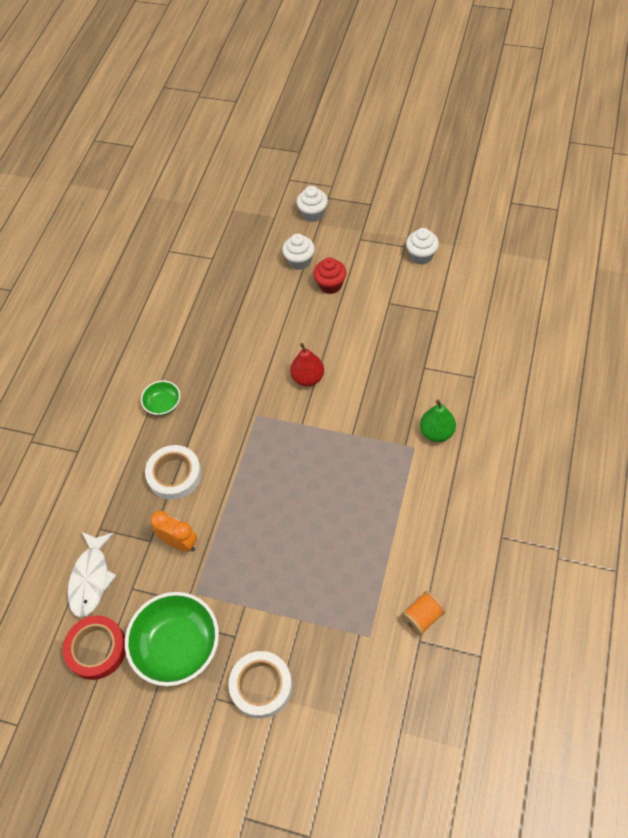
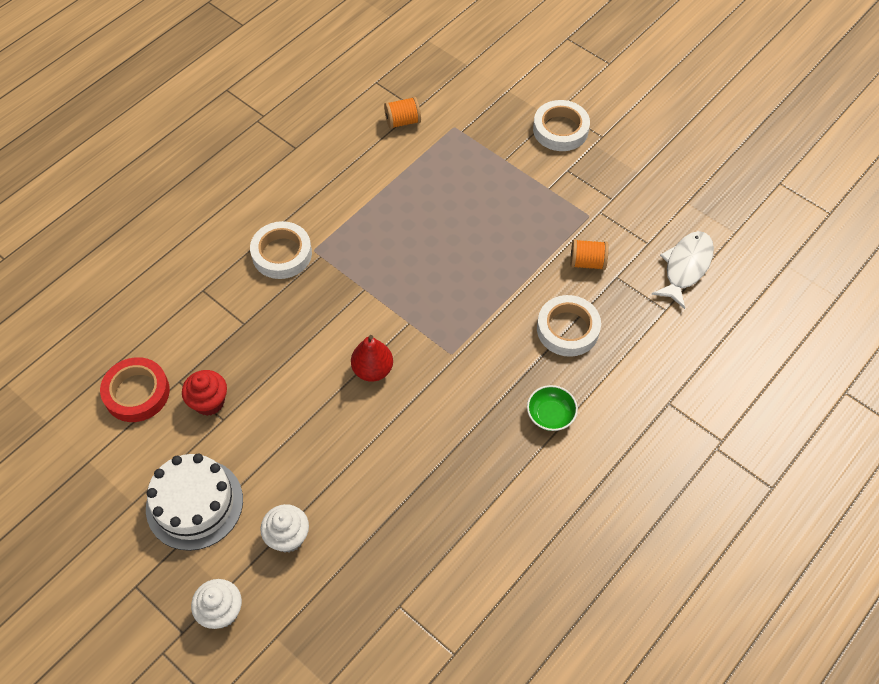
camera: 160 degrees left, 0 degrees up
(97, 649) = (695, 209): red tape -> red tape (137, 393)
(178, 646) = (620, 182): green bowl -> none
(180, 543) = (587, 262): orange clock -> orange spool
(330, 285) = (273, 479): red cupcake -> red cupcake (209, 402)
(369, 253) = (194, 504): none -> white cake
(421, 256) = (138, 465): white cupcake -> none
(436, 432) = (282, 254): green pear -> white tape

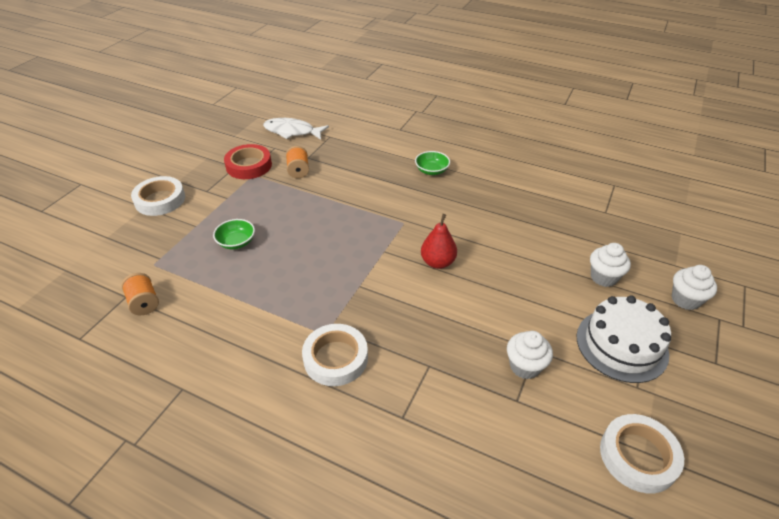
camera: 105 degrees left, 15 degrees down
(137, 393) = (549, 435): red tape -> red tape (249, 165)
(209, 402) = (525, 366): red cupcake -> white cupcake
(466, 192) = (236, 242): none -> green bowl
(567, 329) = (360, 172): white tape -> white tape (638, 456)

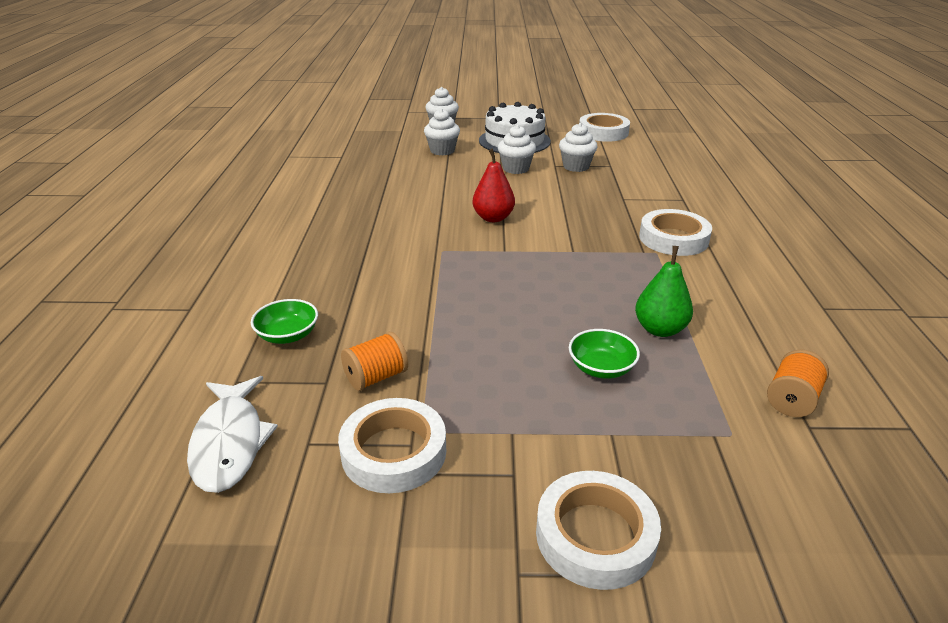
camera: 115 degrees left, 10 degrees down
(242, 283) = (660, 329): none -> green pear
(249, 165) = (394, 452): red tape -> white tape
(431, 171) = (311, 255): green bowl -> green bowl (288, 335)
(536, 314) = (516, 169): none -> white cupcake

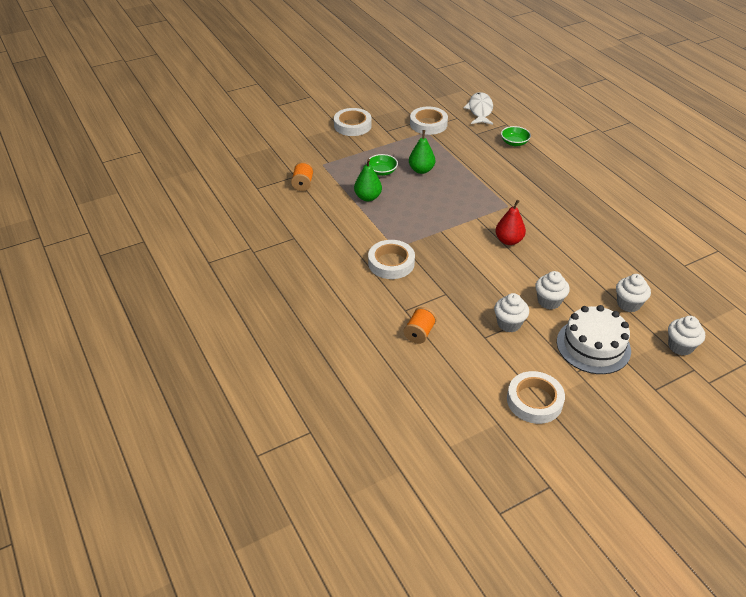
camera: 150 degrees right, 10 degrees up
(229, 443) = (480, 110): white fish -> white fish turned 45 degrees clockwise
(376, 377) = (461, 141): orange spool -> orange spool (419, 333)
(520, 345) = (421, 170): none -> green pear

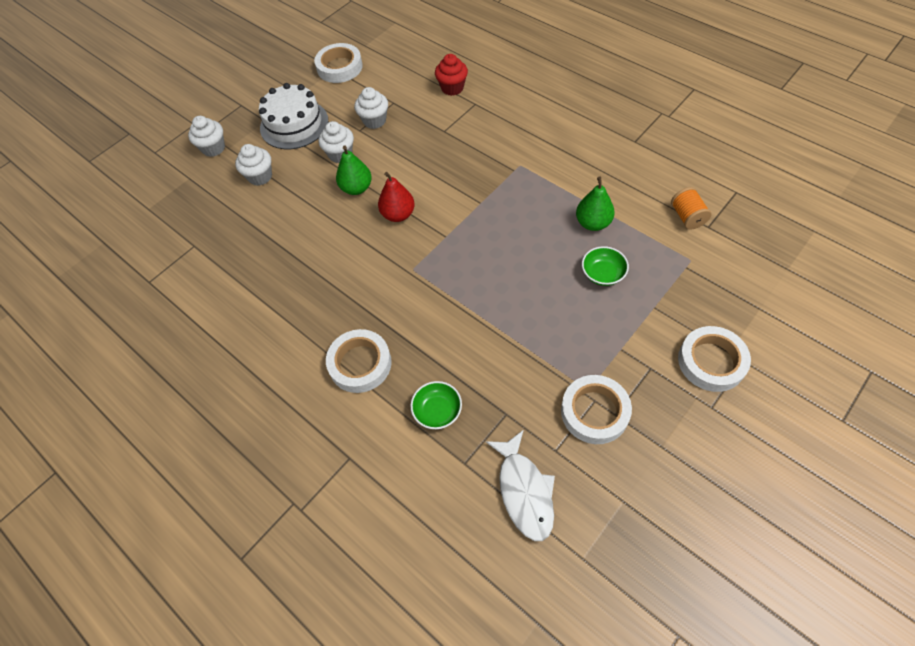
camera: 165 degrees right, 15 degrees up
(391, 263) = (514, 145): white tape -> white tape (360, 364)
(419, 333) = (452, 88): orange spool -> red cupcake
(421, 170) = (551, 296): green pear -> green pear (356, 188)

